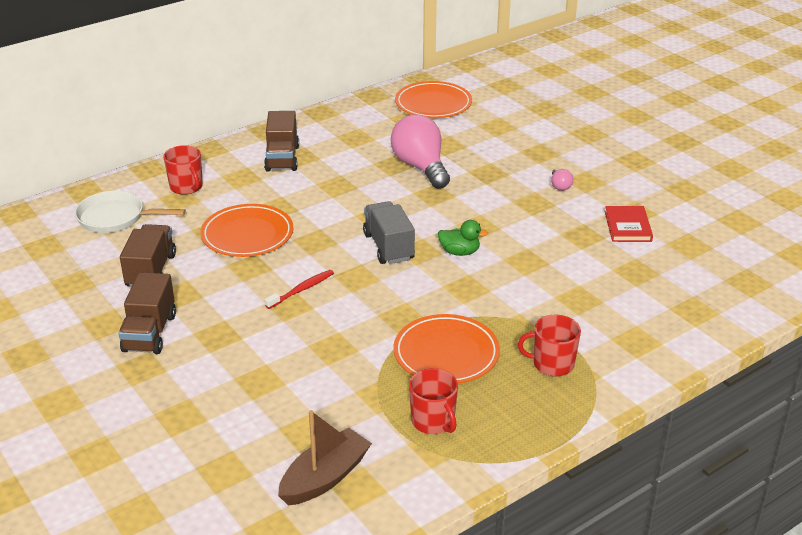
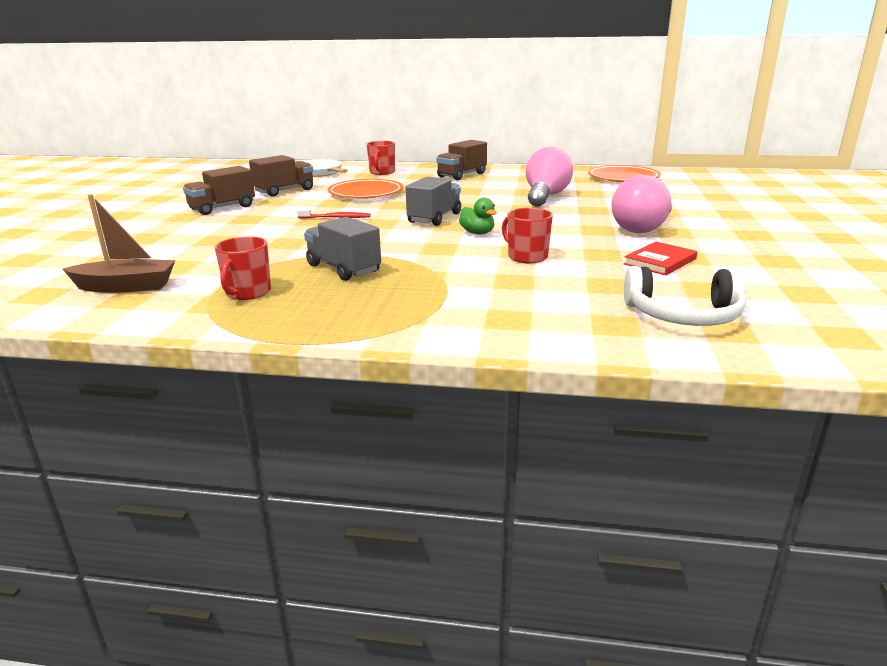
camera: 45 degrees right, 10 degrees down
(446, 353) = (343, 269): orange plate -> grey truck
(552, 364) = (402, 302): red mug -> red mug (526, 257)
(560, 186) = (642, 228): pink light bulb -> pink light bulb, size x2.40
(713, 280) = (683, 315): none -> white headphones

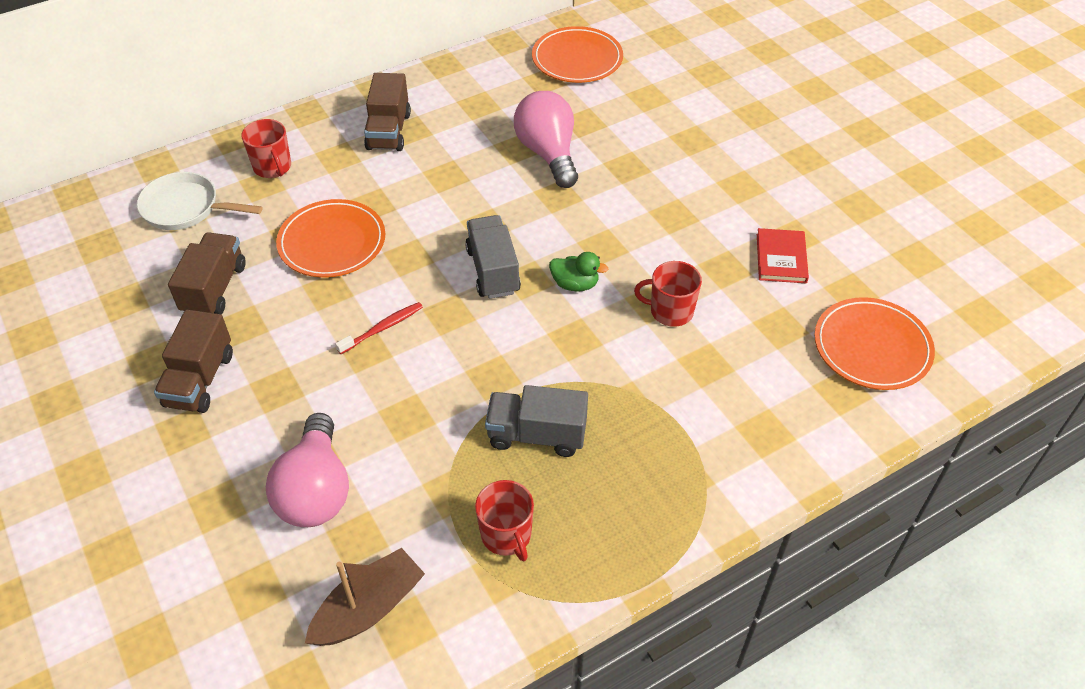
camera: 40 degrees left, 25 degrees up
(642, 228) = (709, 192): pink light bulb -> pink light bulb (315, 490)
(683, 315) = (872, 347): white headphones -> orange plate

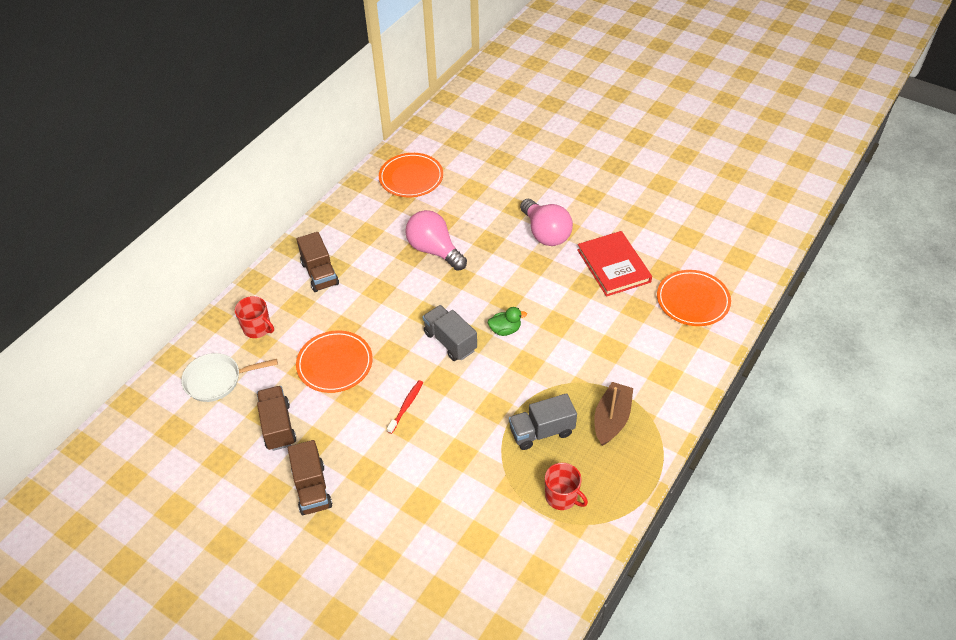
camera: 25 degrees left, 0 degrees up
(315, 490) = (434, 522): pink light bulb -> pink light bulb (545, 233)
(369, 608) = (512, 574): brown boat -> brown boat (611, 419)
(670, 311) = (571, 324): red mug -> none
(781, 258) = (613, 266): red book -> red book, size x1.62

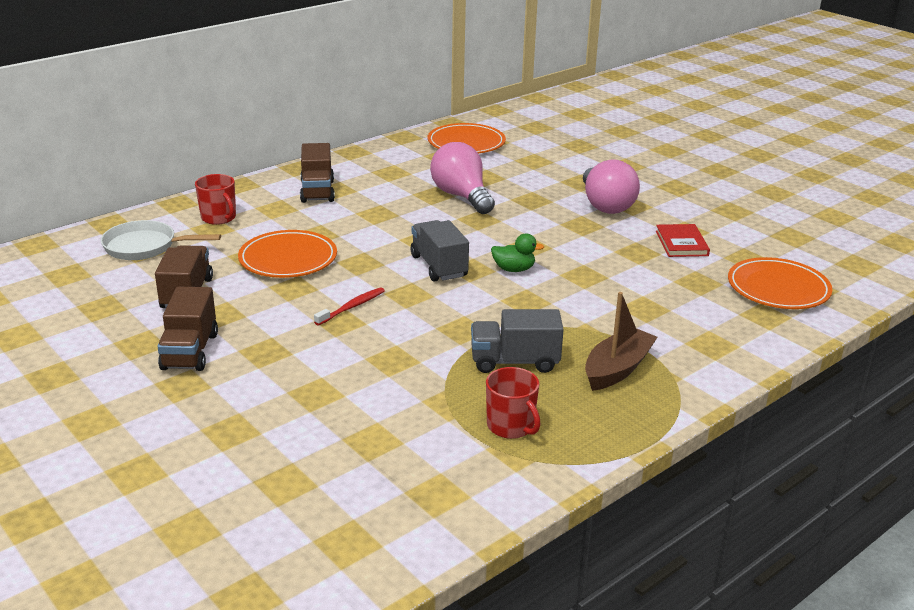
camera: 15 degrees right, 20 degrees down
(613, 266) = (681, 243): red book -> red book, size x0.62

